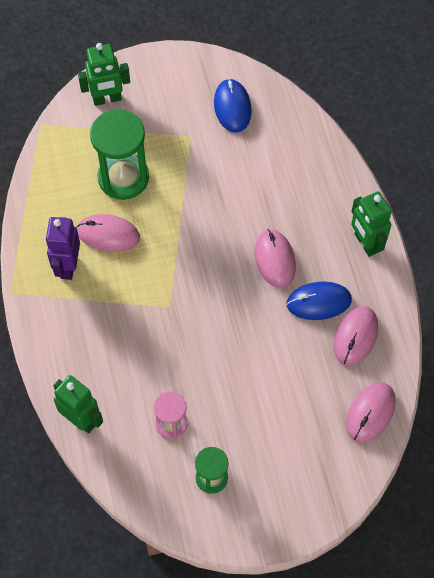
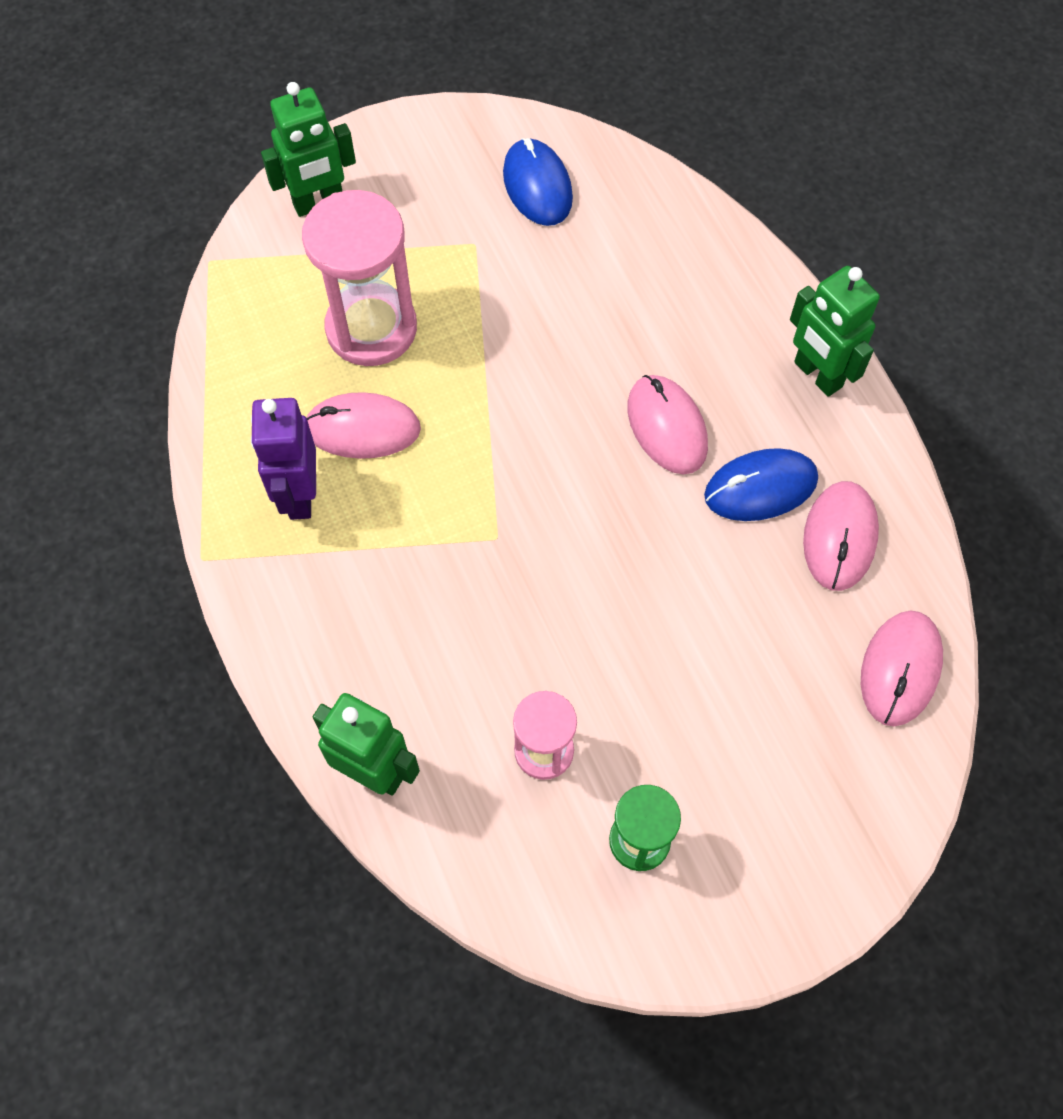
camera: 10 degrees left, 0 degrees up
(123, 177) = (371, 328): green hourglass -> pink hourglass

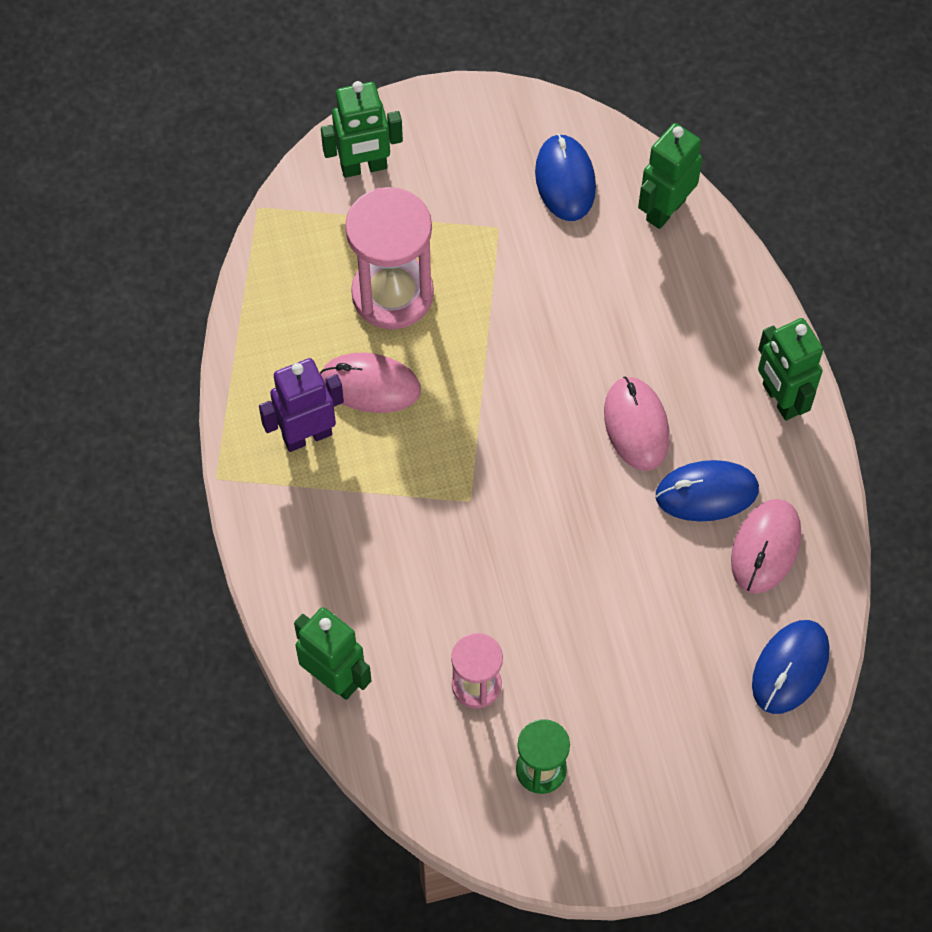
camera: 10 degrees right, 0 degrees up
(299, 495) = (307, 435): purple robot -> purple robot turned 60 degrees clockwise
(649, 200) = (665, 209): none -> green robot
(900, 669) = (790, 668): pink mouse -> blue mouse

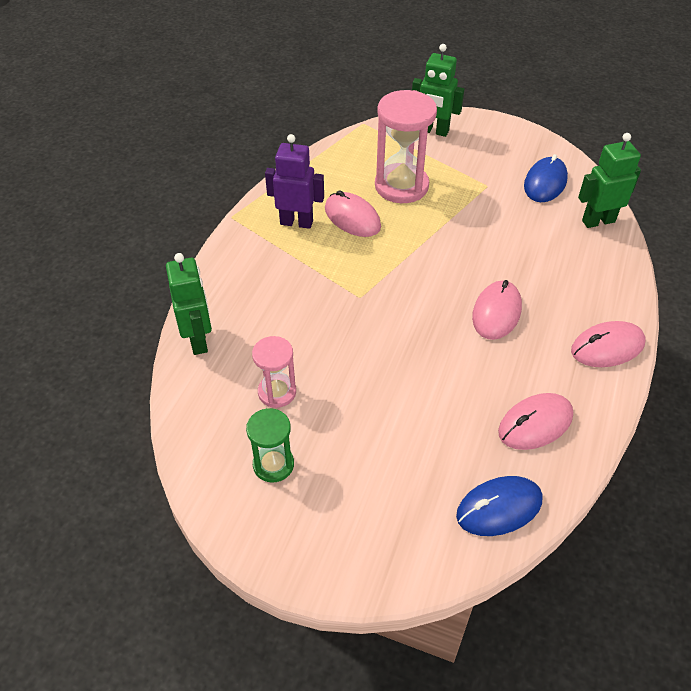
camera: 35 degrees right, 15 degrees down
(706, 493) = (516, 371): blue mouse -> none
(780, 399) = (607, 347): green robot -> pink mouse

